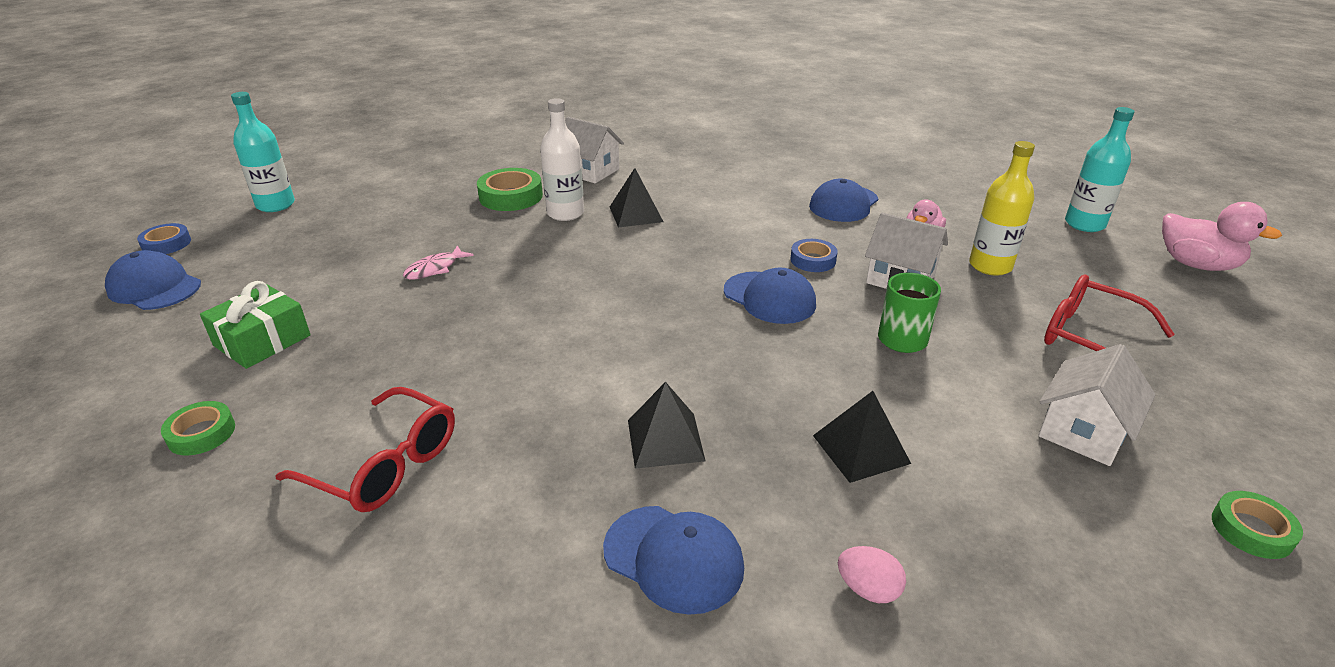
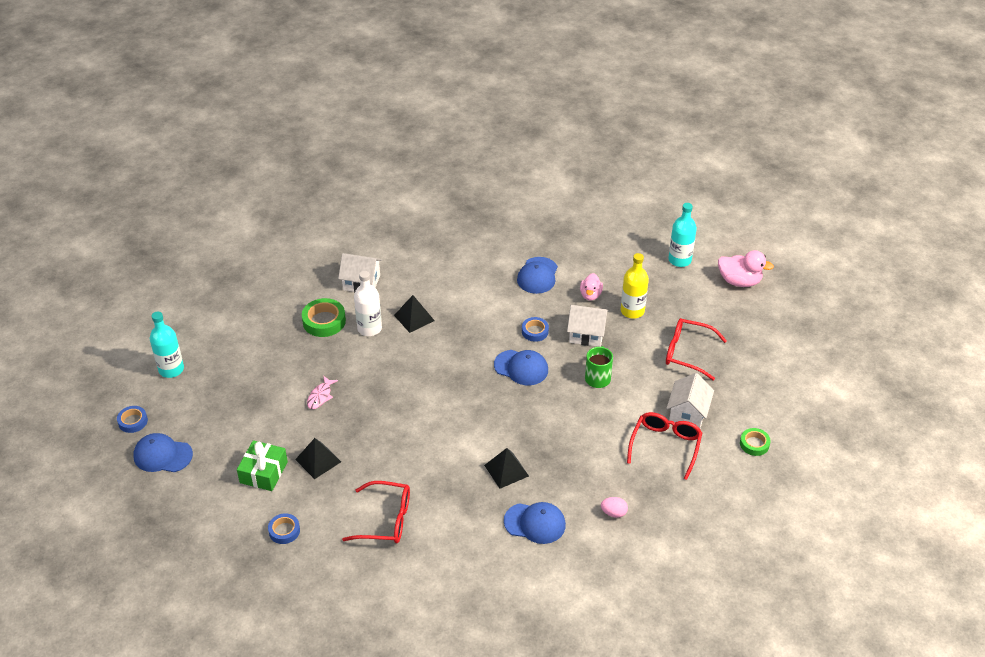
camera: 20 degrees left, 10 degrees up
(201, 433) = (284, 531): green tape -> blue tape
(861, 449) = (594, 450): black pyramid -> black pyramid (318, 460)
(1023, 479) = (665, 446): none -> red glasses

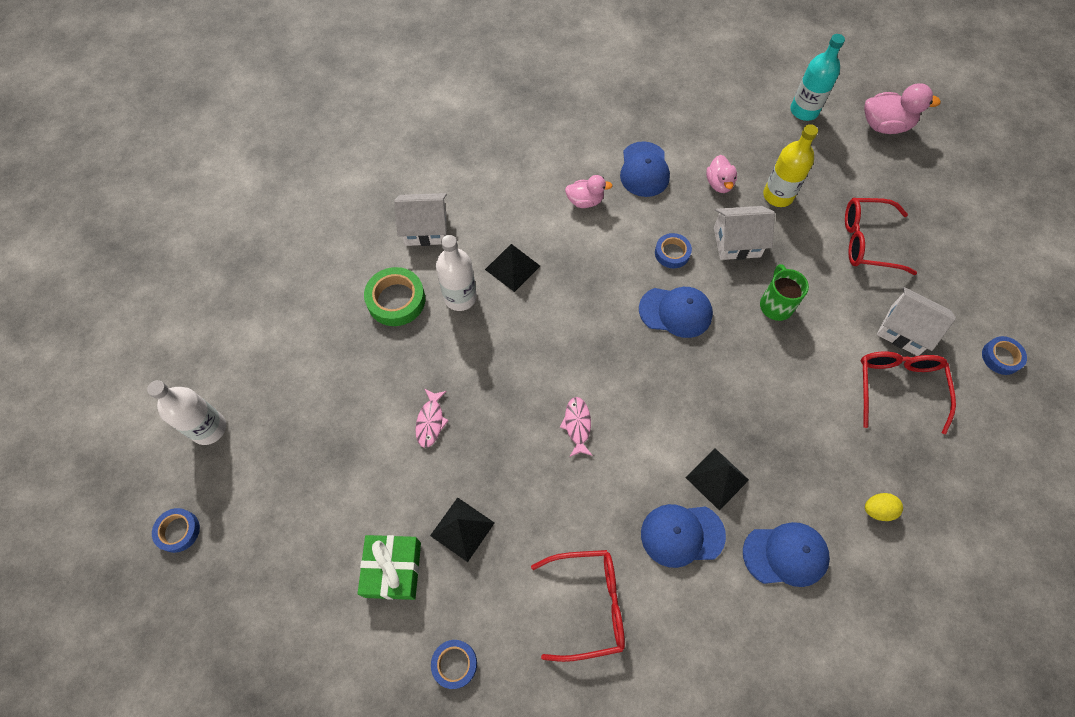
camera: 15 degrees left, 20 degrees up
(162, 455) = (239, 579): blue cap -> blue cap (682, 535)
(171, 369) = (209, 428): turquoise bottle -> white bottle
(421, 419) = (577, 425): none -> pink fish
(484, 287) = (585, 201): none -> pink duck
(613, 513) = (877, 510): pink egg -> yellow egg
(688, 413) = (904, 330): white house -> white house turned 60 degrees counterclockwise
(754, 444) = (1001, 357): green tape -> blue tape

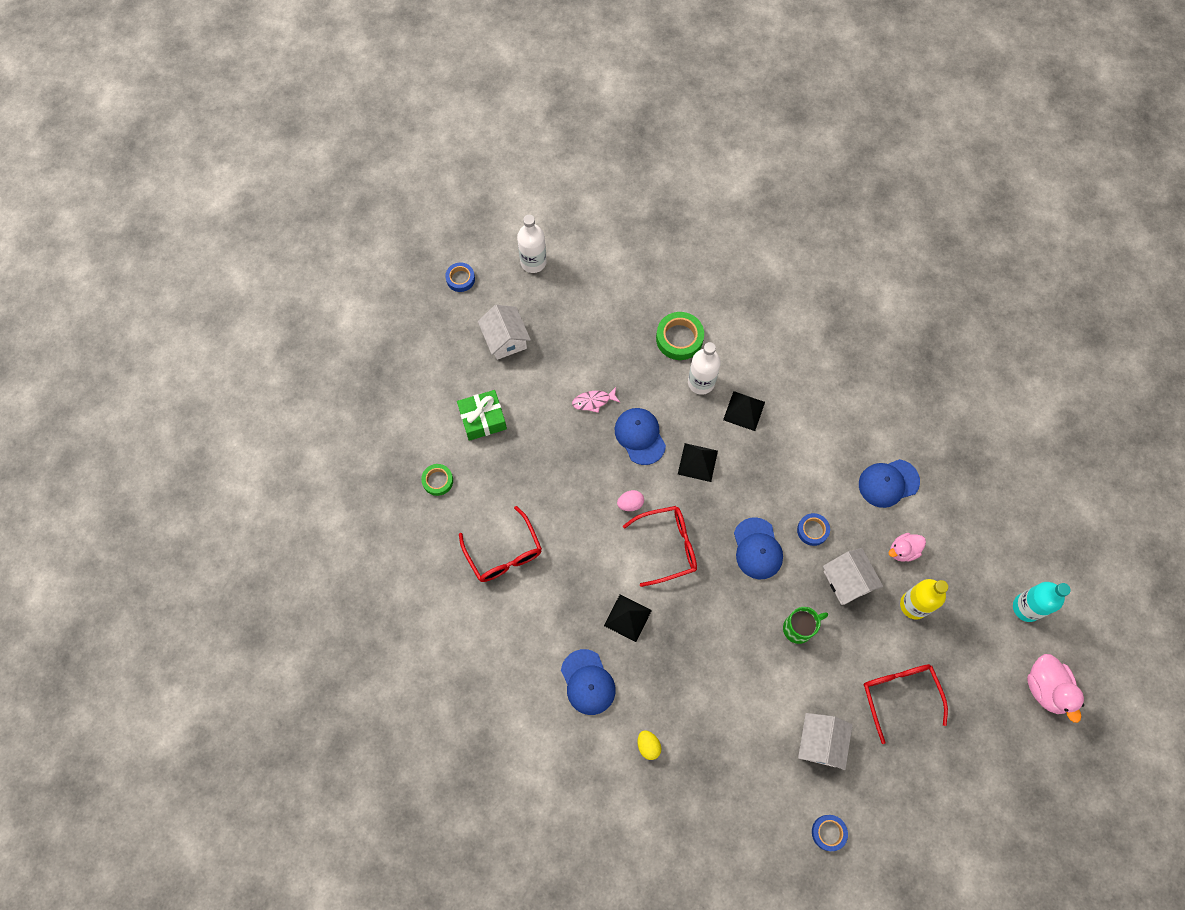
camera: 70 degrees right, 5 degrees up
(425, 229) = (750, 334): white house -> white house (505, 339)
(454, 664) = (438, 481): blue tape -> green tape
(462, 529) = (525, 452): black pyramid -> black pyramid (697, 462)
(577, 425) = (630, 504): pink fish -> pink egg
(585, 201) = (833, 445): pink duck -> none
(682, 535) = (575, 603): blue cap -> blue cap (640, 436)
(898, 387) = (762, 745): red glasses -> red glasses (668, 546)

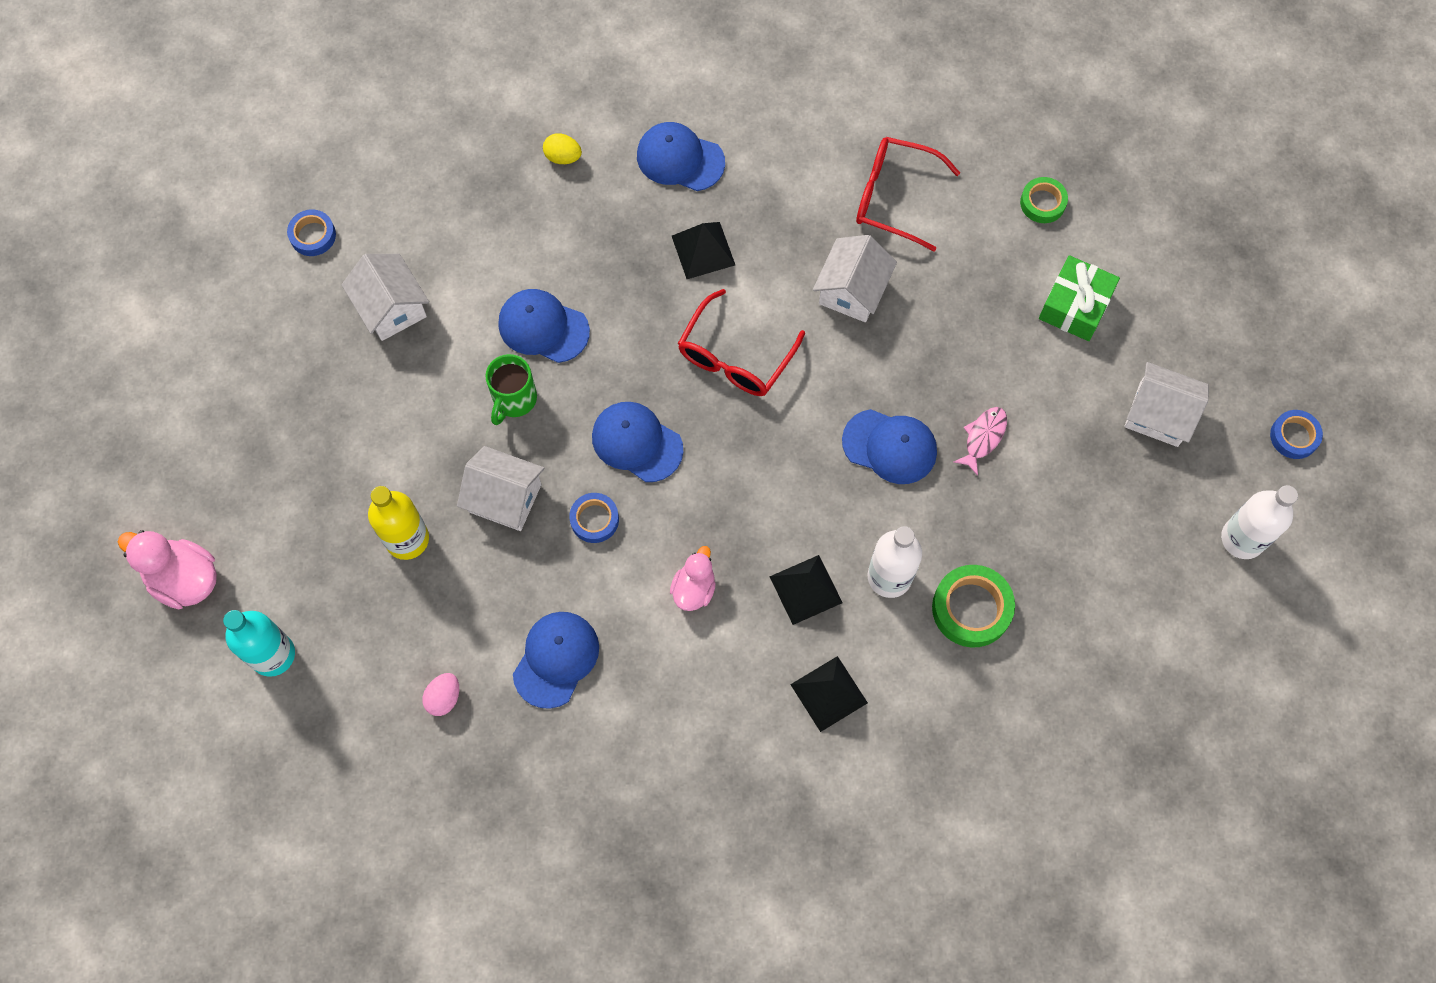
camera: 135 degrees right, 0 degrees up
(577, 525) = (852, 291): none -> white house
(630, 504) = (821, 364): pink egg -> pink egg (444, 698)
(697, 462) = (796, 477): black pyramid -> black pyramid (829, 693)
(749, 654) = (543, 327): none -> blue cap
(899, 695) = (346, 427): red glasses -> none
(903, 550) = (470, 591): pink duck -> pink duck (694, 589)

